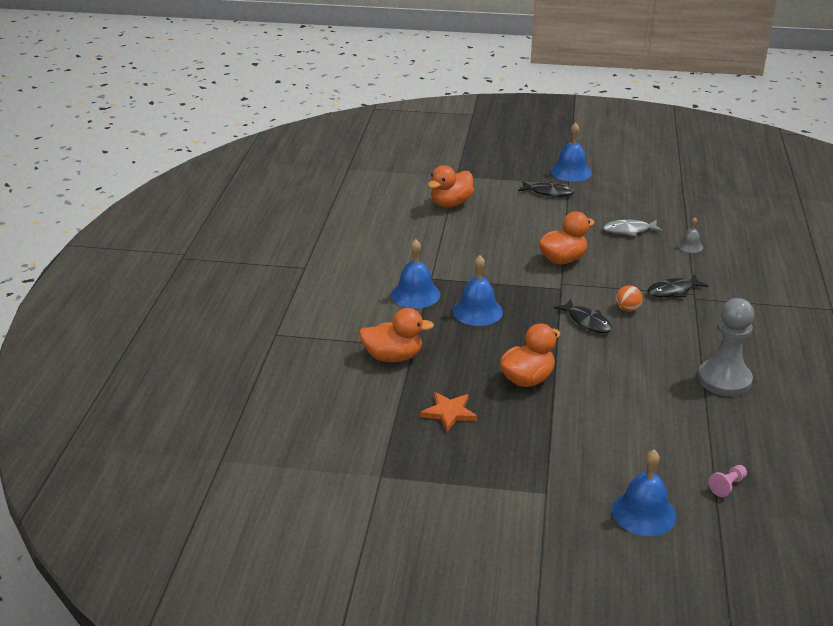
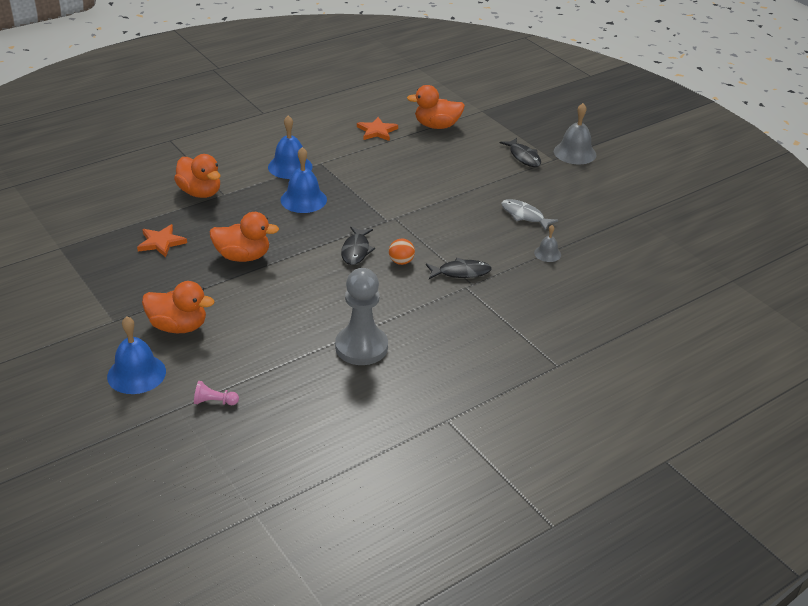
camera: 45 degrees right, 5 degrees up
(419, 231) = (377, 131): none -> orange star
(563, 259) = (430, 204): orange duck -> orange duck (178, 326)
(571, 172) = (575, 153): blue bell -> grey bell
(673, 291) = (461, 272): black fish -> black fish turned 150 degrees clockwise

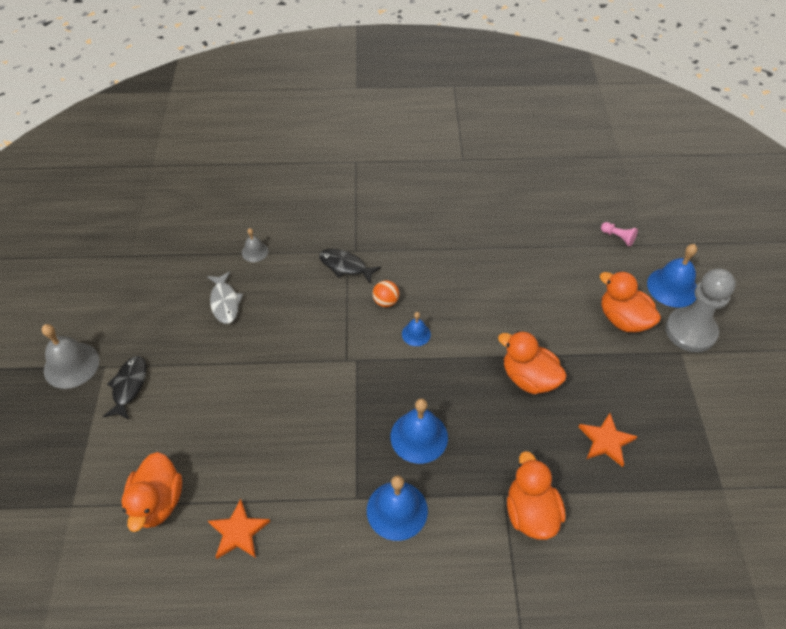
camera: 145 degrees left, 15 degrees up
(356, 251) = (416, 334): black fish -> blue bell
(361, 347) = (482, 234): grey pawn -> grey pawn (690, 331)
(436, 126) = (158, 502): orange duck -> orange duck turned 60 degrees clockwise

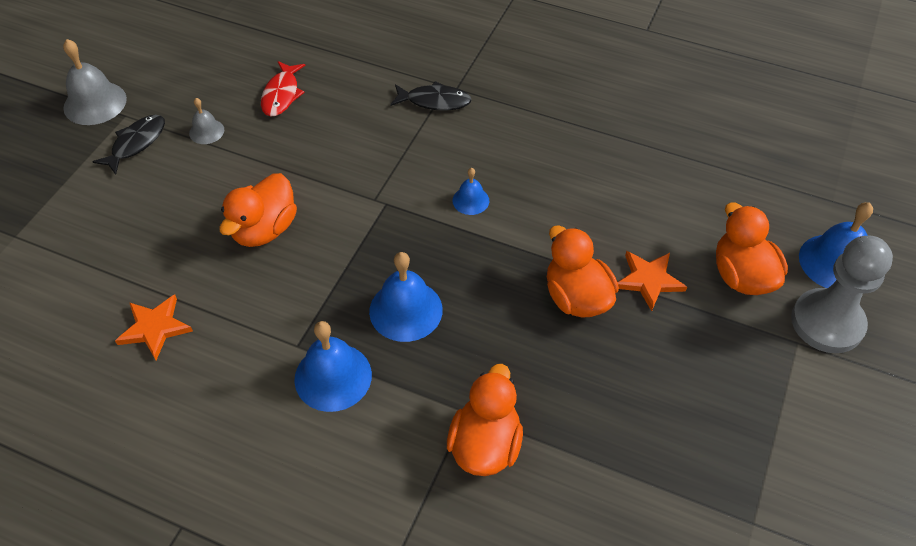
camera: 25 degrees right, 0 degrees up
(158, 502) = (95, 266): orange duck -> orange duck (264, 229)
(225, 302) = (282, 95): grey fish -> red fish
(255, 251) = (344, 54): grey bell -> grey bell (206, 131)
(345, 266) = (434, 101): black fish -> black fish turned 135 degrees clockwise
(386, 301) = (457, 154): orange ball -> none
(606, 441) = (630, 405): orange star -> orange star (649, 280)
(618, 237) = (795, 179): pink pawn -> none

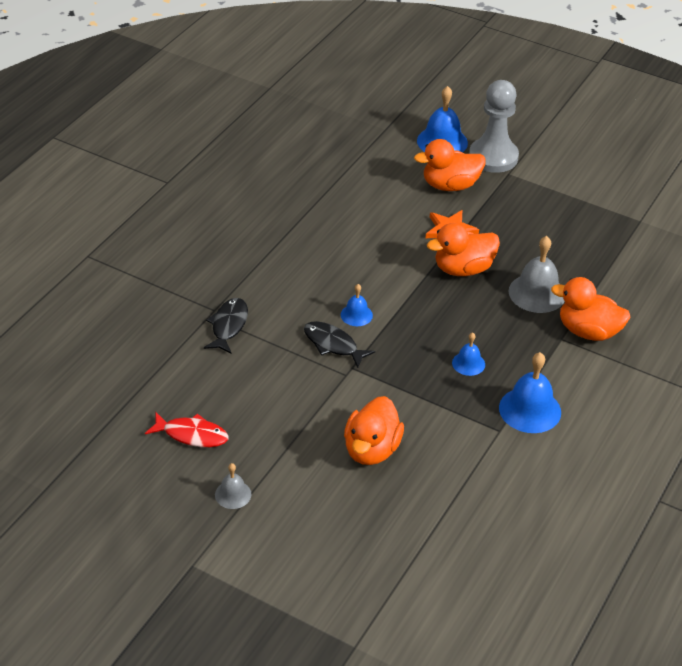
camera: 85 degrees left, 10 degrees down
(95, 103) = (165, 594): grey bell -> grey bell (537, 293)
(136, 143) = (238, 552): black fish -> black fish (333, 345)
(155, 328) = (476, 525): orange star -> none
(264, 229) = (371, 450): orange duck -> orange duck turned 75 degrees clockwise
(406, 310) = (468, 363): blue bell -> blue bell, size x0.55

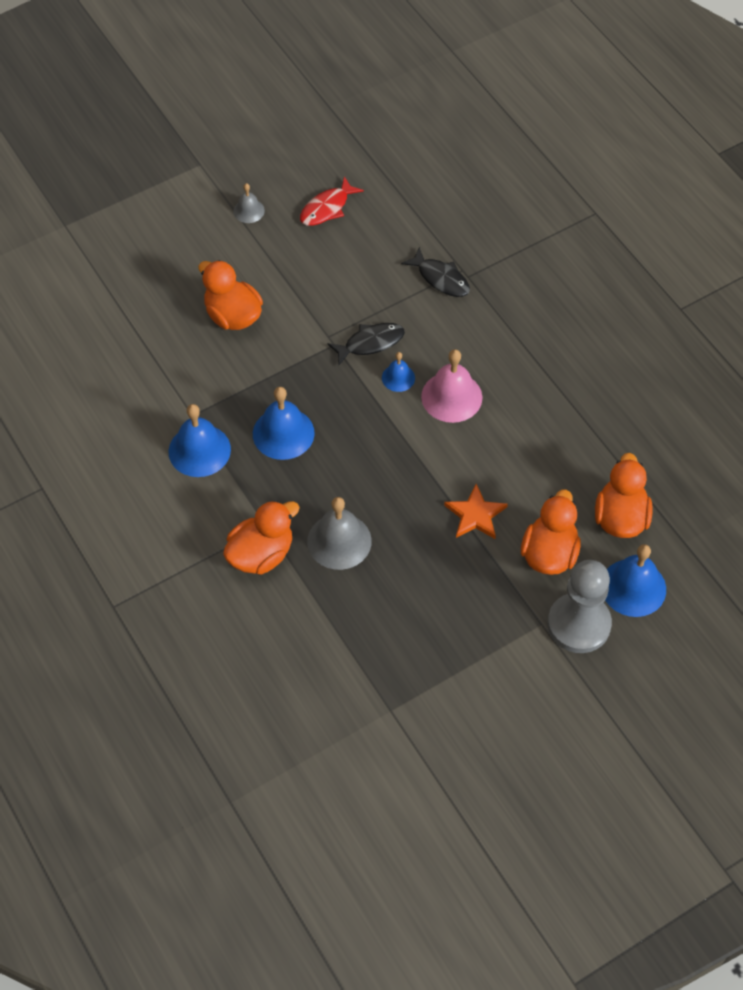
camera: 120 degrees right, 15 degrees up
(351, 278) = (451, 397): none -> pink bell
(463, 269) = (410, 495): orange duck -> orange duck (620, 518)
(468, 363) = (283, 433): blue bell -> blue bell, size x1.81

